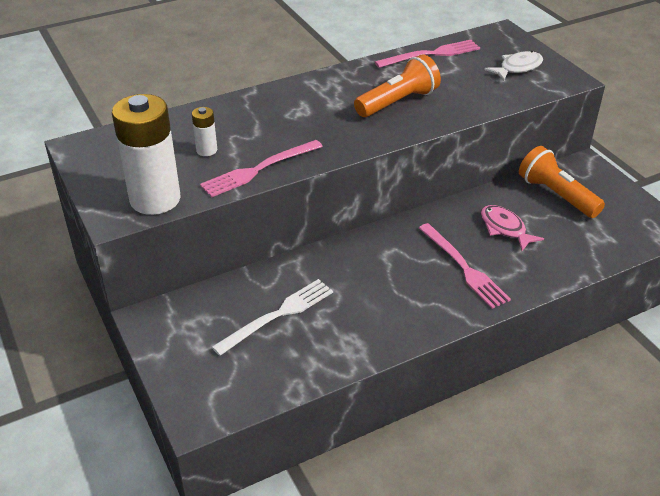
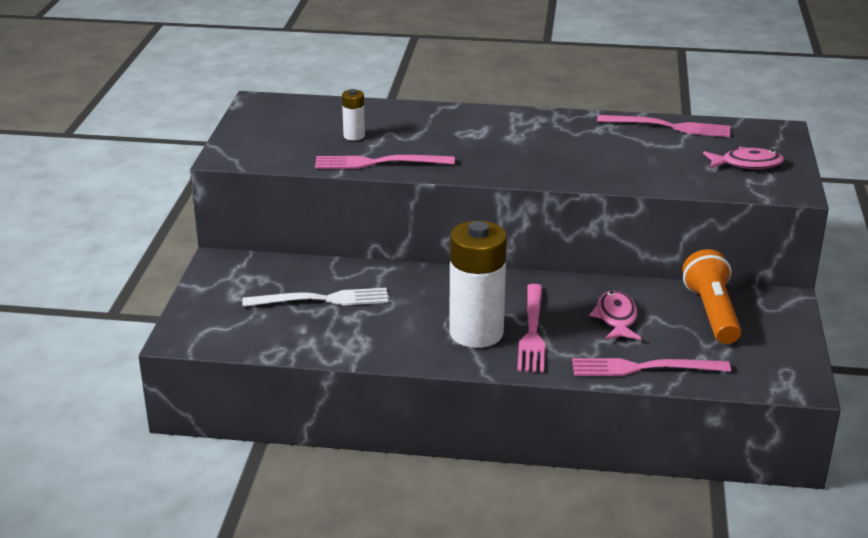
camera: 35 degrees right, 10 degrees down
(155, 199) = (270, 155): white battery -> white battery (476, 333)
(398, 102) = (576, 154): orange flashlight -> none
(517, 68) = (747, 164): white fish -> pink fish
(567, 262) = (644, 368): none -> pink fork

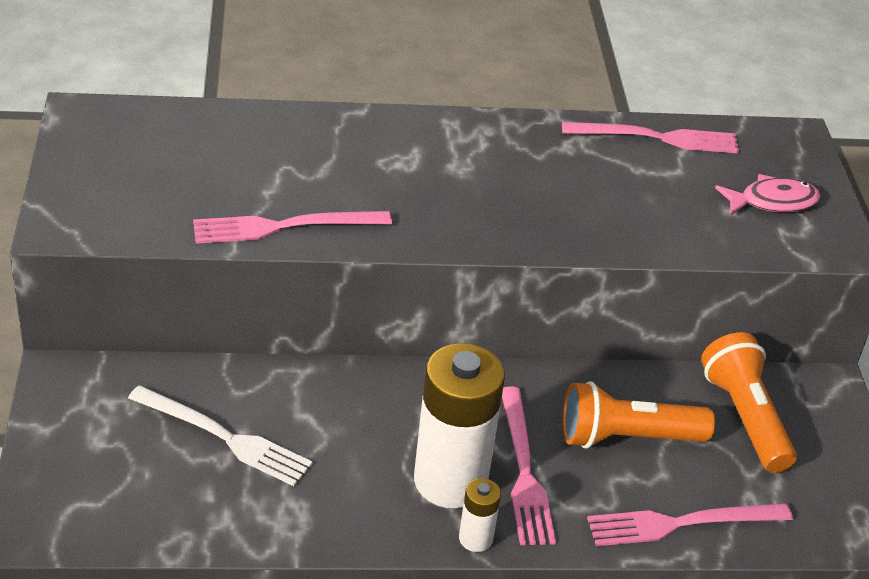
camera: 15 degrees left, 10 degrees up
(321, 300) = (224, 437): white fork -> white fork turned 45 degrees clockwise
(354, 136) = (237, 175): white battery -> white battery (475, 538)
(616, 318) = (627, 437): pink fish -> orange flashlight

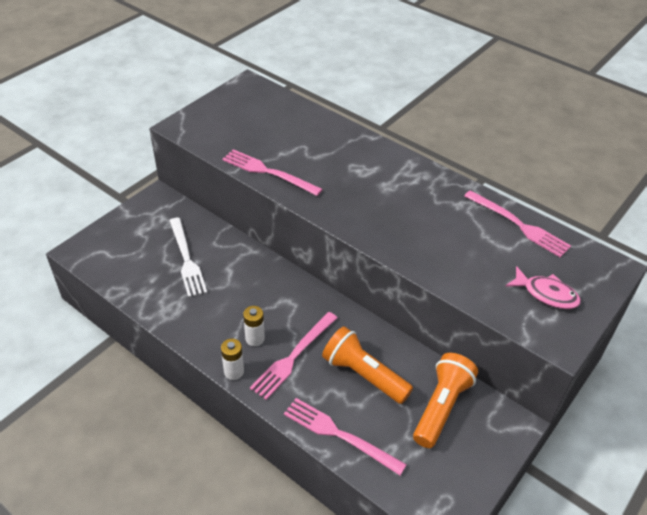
camera: 45 degrees right, 5 degrees up
(450, 481) = (255, 338): white battery -> white battery, size x0.45

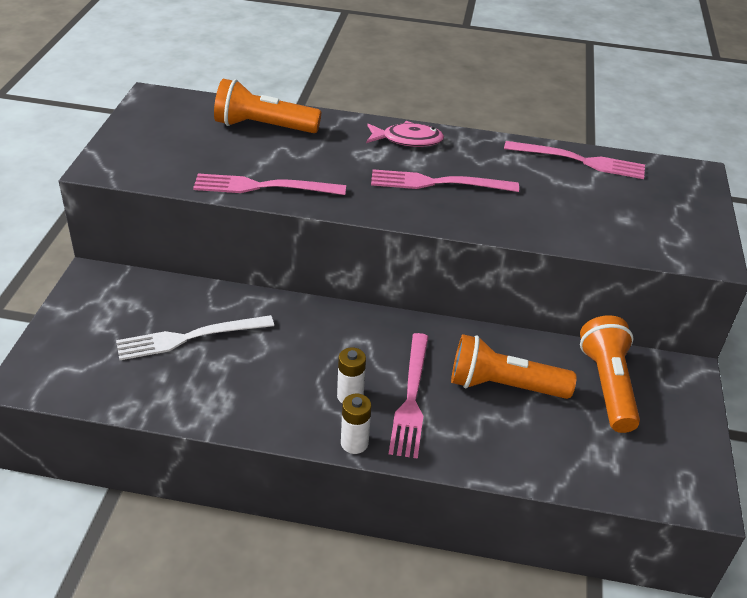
camera: 30 degrees left, 5 degrees down
(186, 259) = (190, 337): white fork -> white fork turned 120 degrees clockwise
(303, 126) = (263, 127): none -> orange flashlight
(340, 435) = (529, 460): pink fork -> pink fork (438, 183)
(546, 294) = (661, 217): pink fish -> pink fish (407, 140)

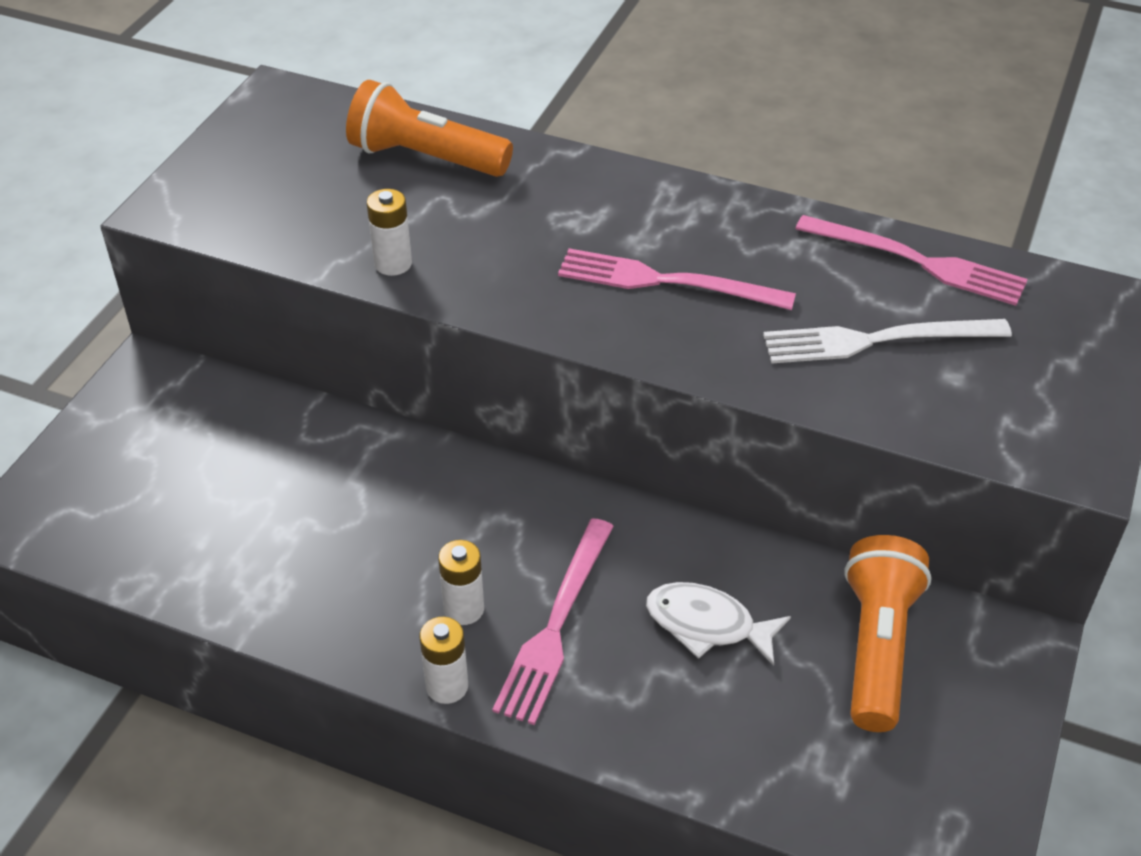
camera: 15 degrees right, 5 degrees up
(190, 337) = (258, 483): white fork -> white fork (877, 340)
(264, 187) = (393, 264): pink fork -> white battery
(407, 140) = (644, 200): pink fish -> none
(504, 386) = (707, 625): orange flashlight -> white fish

